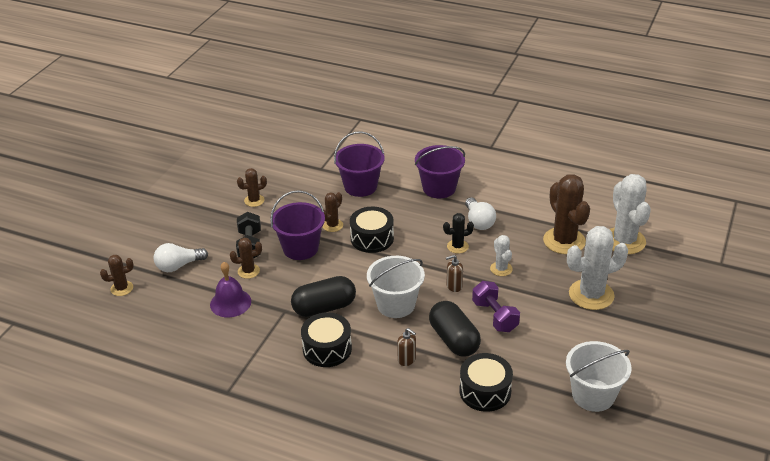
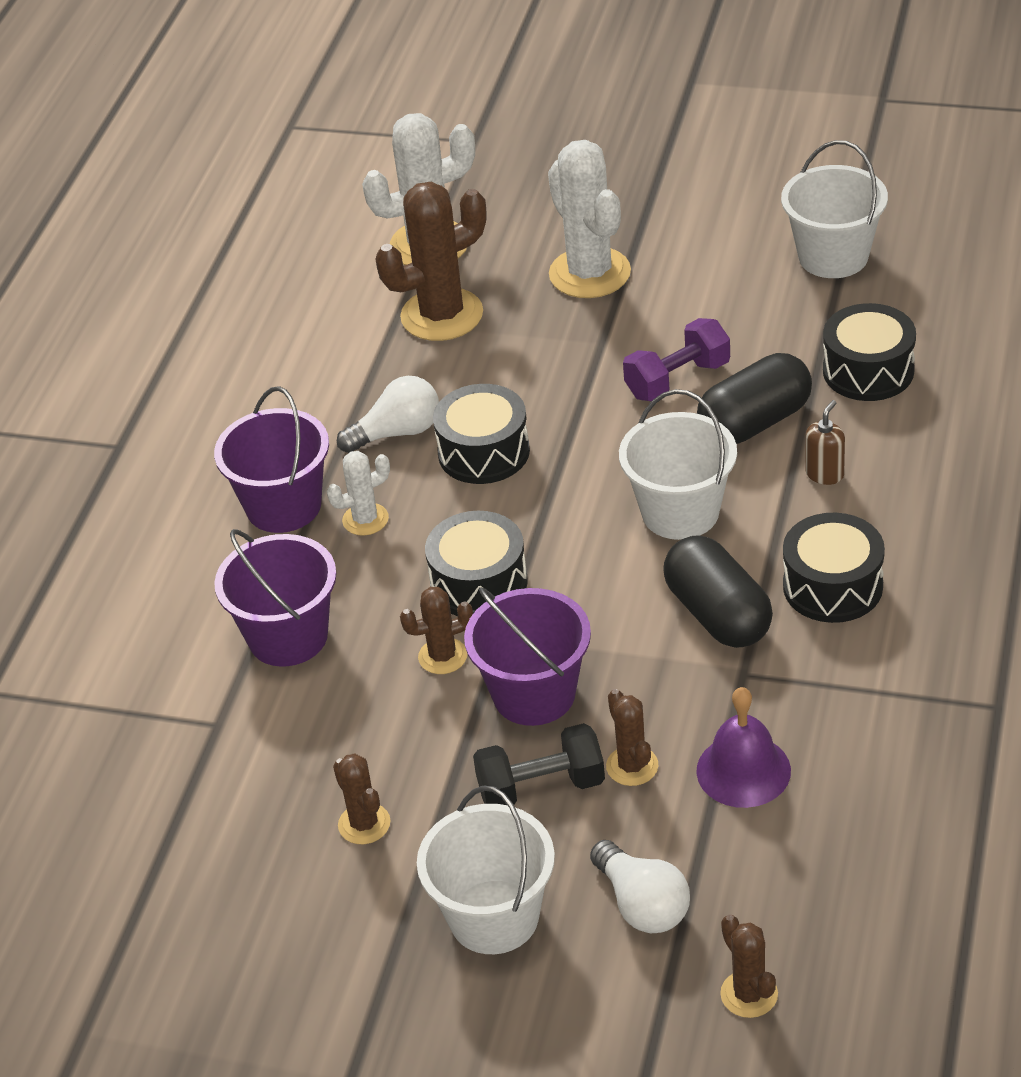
camera: 95 degrees left, 5 degrees up
(194, 228) = (494, 917): none -> white bucket
(332, 225) = (442, 656): brown cactus -> brown cactus turned 45 degrees counterclockwise
(454, 286) = (606, 441): brown soap dispenser -> none
(457, 246) = (484, 452): black cactus -> black drum
(501, 269) = (541, 386): white cactus -> white cactus (365, 519)

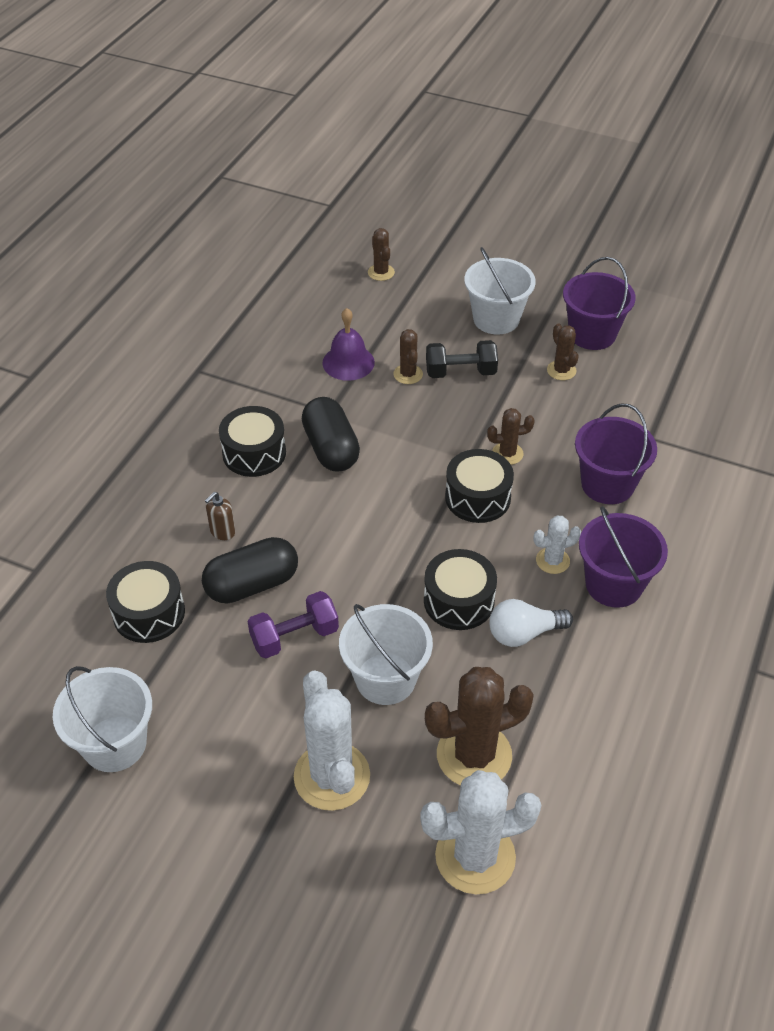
camera: 175 degrees left, 5 degrees up
(534, 694) = (455, 421): purple bucket -> purple bucket (592, 334)
(642, 904) = (420, 313): white light bulb -> none
(680, 512) = (330, 522): white bucket -> white bucket (385, 679)

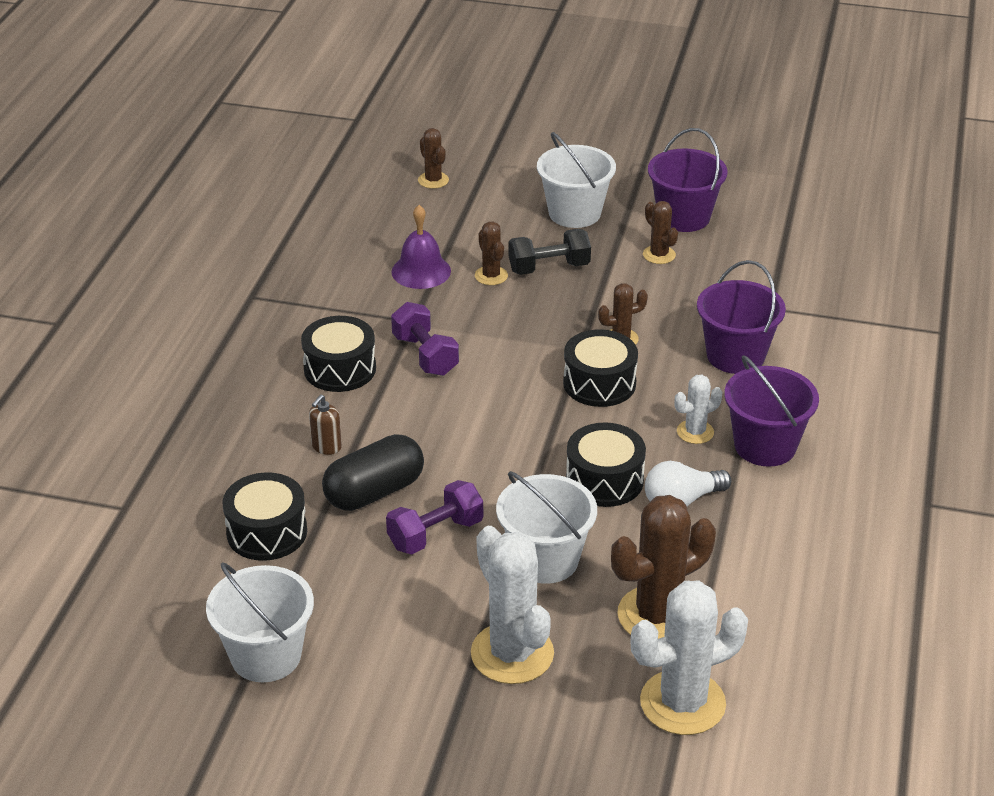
camera: 10 degrees left, 10 degrees down
(331, 448) = (425, 355): black capsule -> purple dumbbell

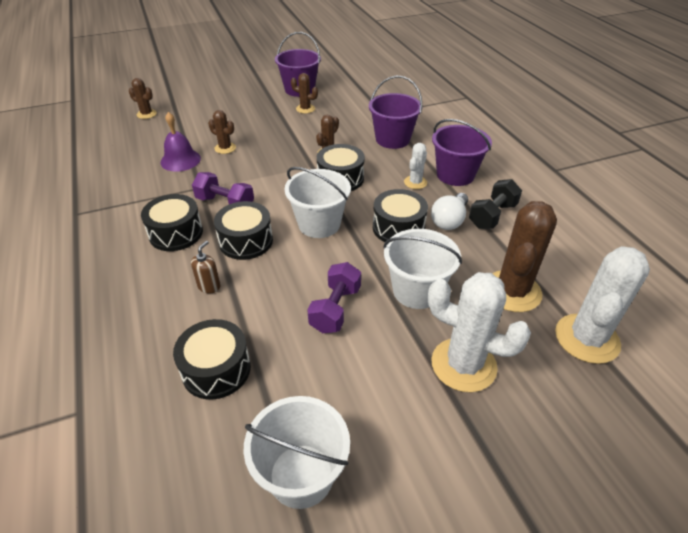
camera: 35 degrees left, 5 degrees up
(326, 447) = (209, 286): brown soap dispenser -> brown soap dispenser turned 150 degrees counterclockwise
(374, 492) = (269, 301): black capsule -> none
(408, 413) = (246, 241): none -> black drum
(549, 268) = (254, 133): black dumbbell -> black dumbbell (492, 215)
(574, 213) = (242, 105): white bucket -> white bucket (319, 224)

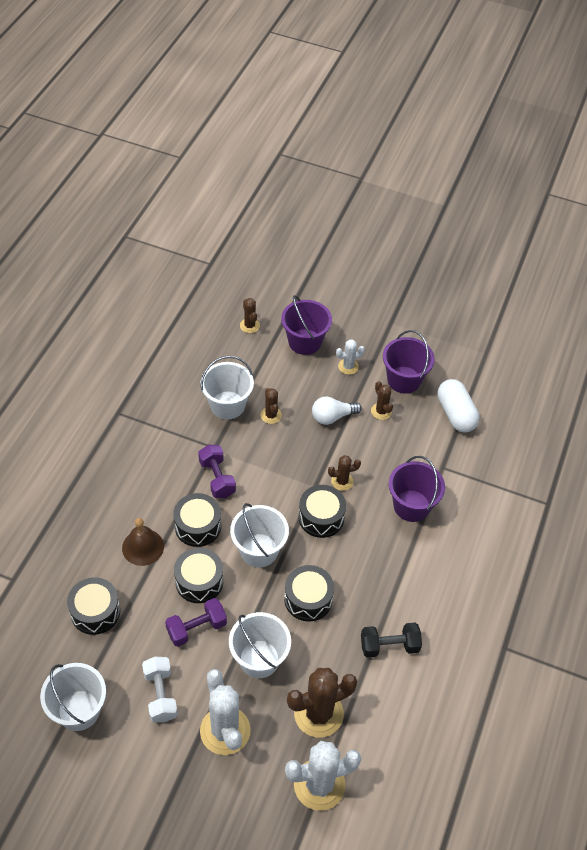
camera: 40 degrees right, 10 degrees up
(176, 233) = (162, 482): black drum -> black drum (199, 581)
(180, 160) = (227, 405): purple bell -> white bucket
(209, 286) = (143, 547): brown soap dispenser -> brown bell
(355, 88) = (455, 414): none -> white capsule
(369, 386) = (160, 695): none -> white dumbbell
(415, 182) = (372, 567): white cactus -> white cactus (348, 366)
(449, 220) = (352, 623): white light bulb -> white light bulb (332, 417)
(455, 175) = (413, 585): purple bucket -> purple bucket (305, 342)

